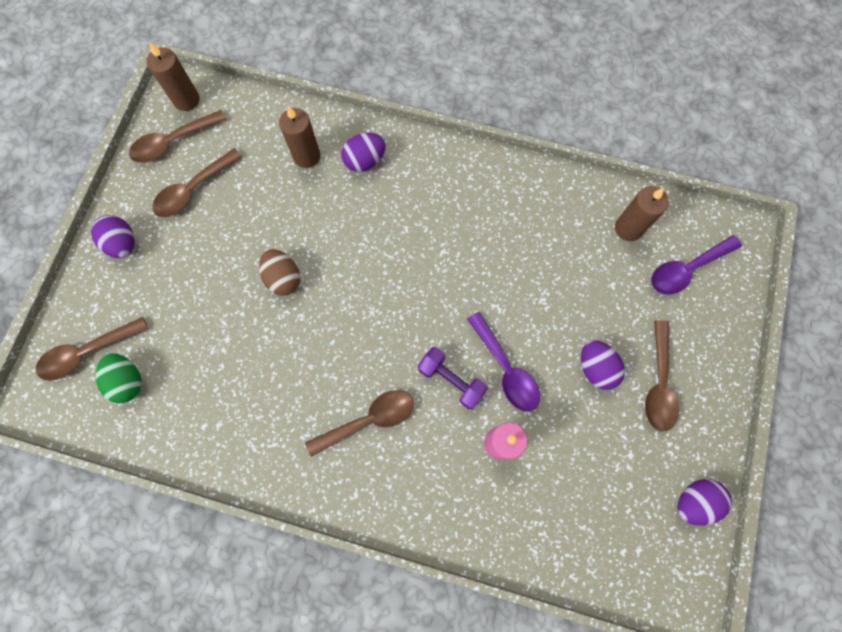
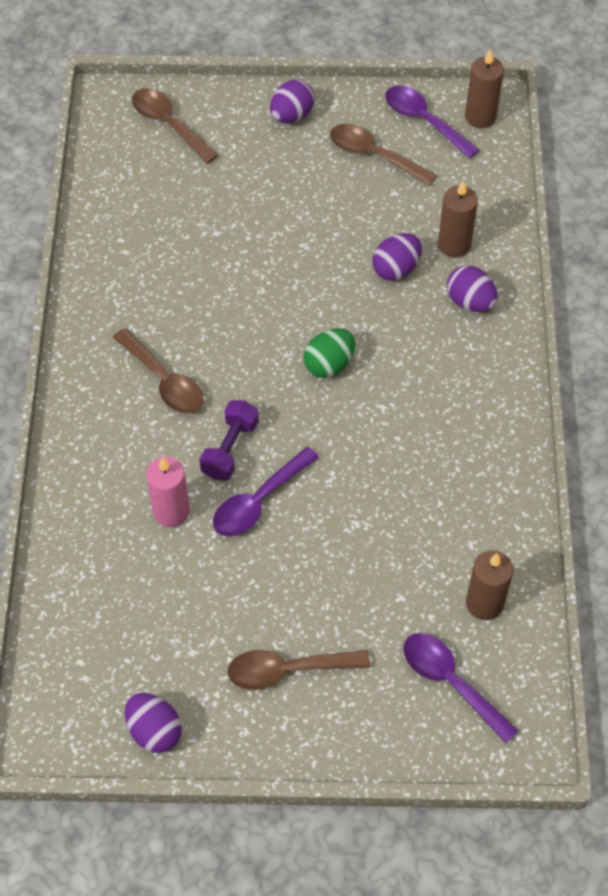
camera: 75 degrees right, 15 degrees down
(128, 381) = (149, 165): green egg -> green egg (329, 364)
(173, 142) = (424, 121): brown spoon -> purple spoon
(283, 278) = (299, 263): brown egg -> none
(596, 368) = (287, 596): purple egg -> purple egg (396, 269)

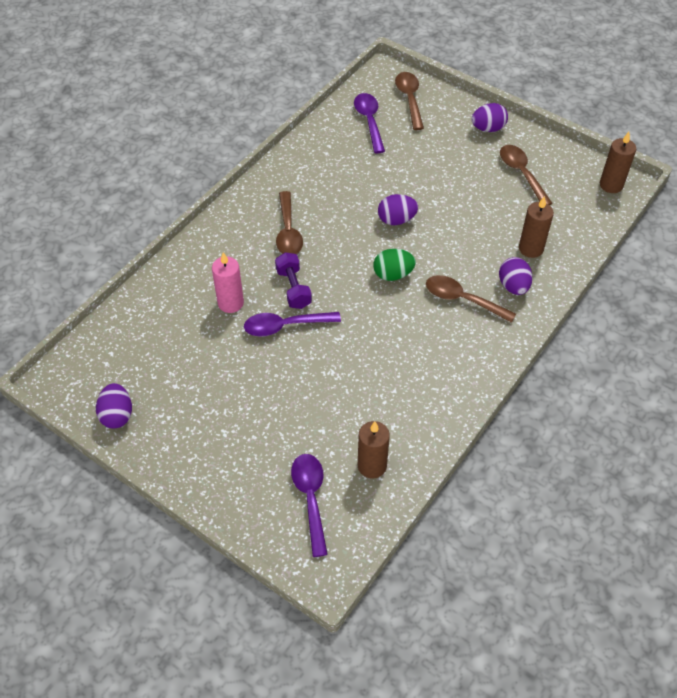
camera: 35 degrees right, 5 degrees down
(230, 449) = (293, 288): purple dumbbell -> purple dumbbell turned 75 degrees counterclockwise
(288, 670) = (220, 429): brown spoon -> brown spoon (463, 299)
(396, 269) = (481, 243): purple egg -> purple egg (396, 220)
(424, 121) = (571, 170): purple spoon -> purple spoon (369, 121)

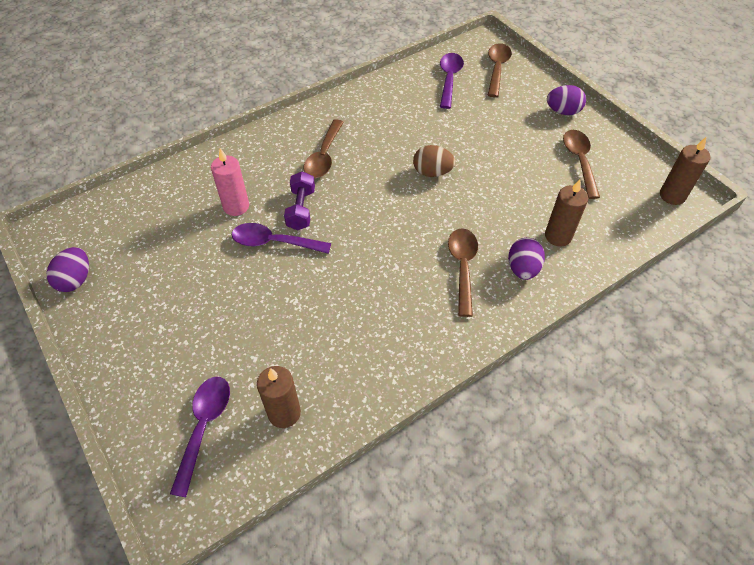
camera: 20 degrees right, 0 degrees up
(393, 274) = (403, 223): green egg -> none
(396, 220) = (432, 172): purple egg -> brown egg
(463, 299) = (462, 267): brown spoon -> brown spoon turned 45 degrees clockwise

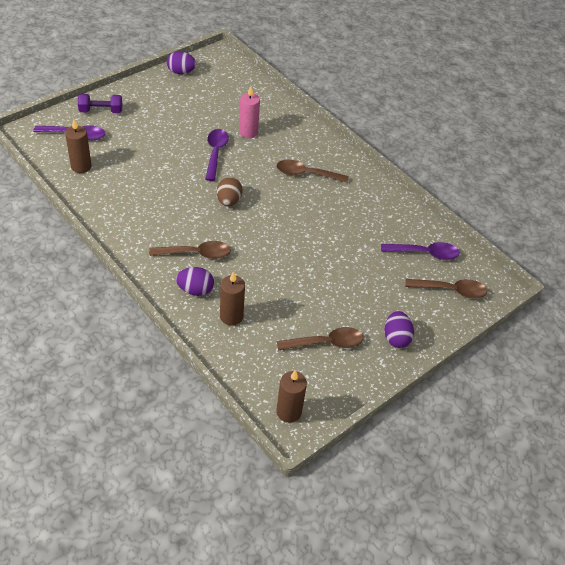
camera: 80 degrees right, 5 degrees down
(301, 209) = (248, 164): purple dumbbell -> purple dumbbell (101, 111)
(432, 172) = (297, 238): brown egg -> brown egg (229, 201)

